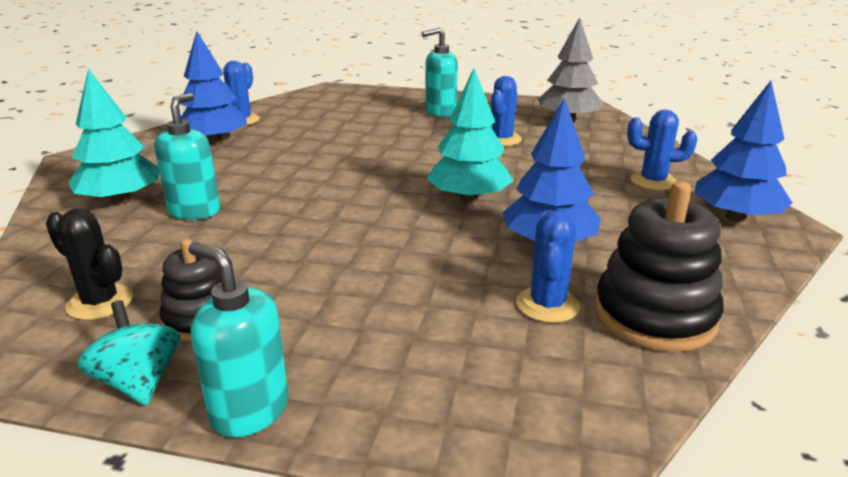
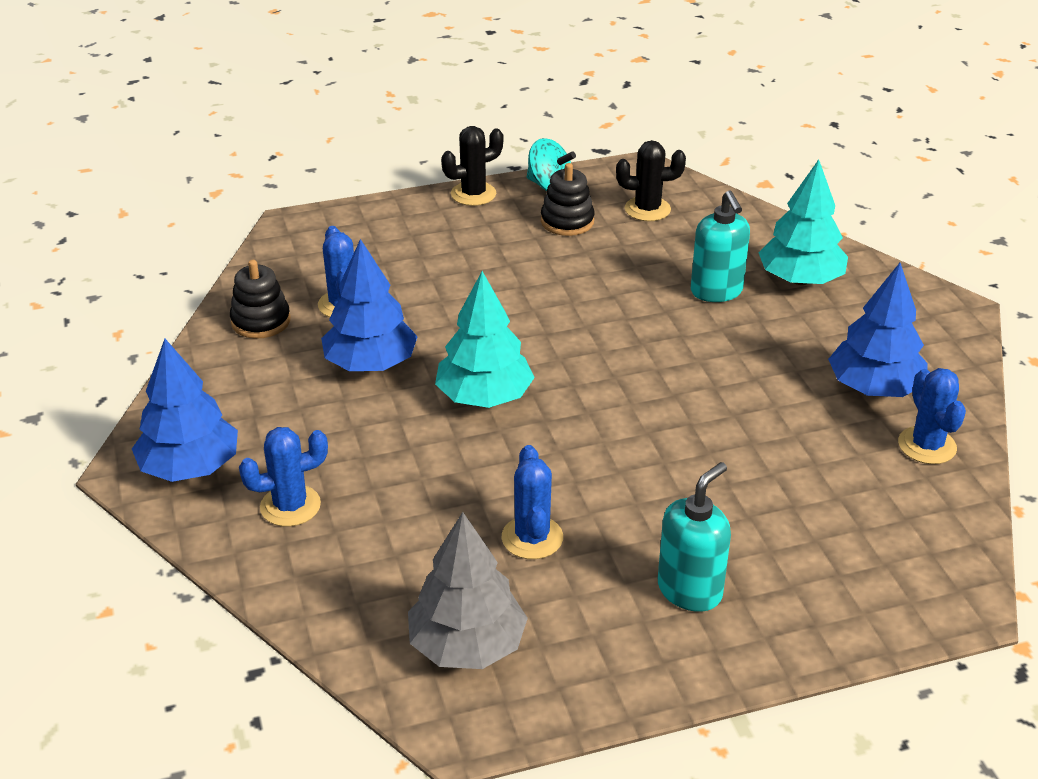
camera: 150 degrees right, 10 degrees up
(249, 411) = (473, 194): turquoise soap dispenser -> black cactus
(654, 316) = (261, 321): black stacking toy -> black stacking toy, size x0.62

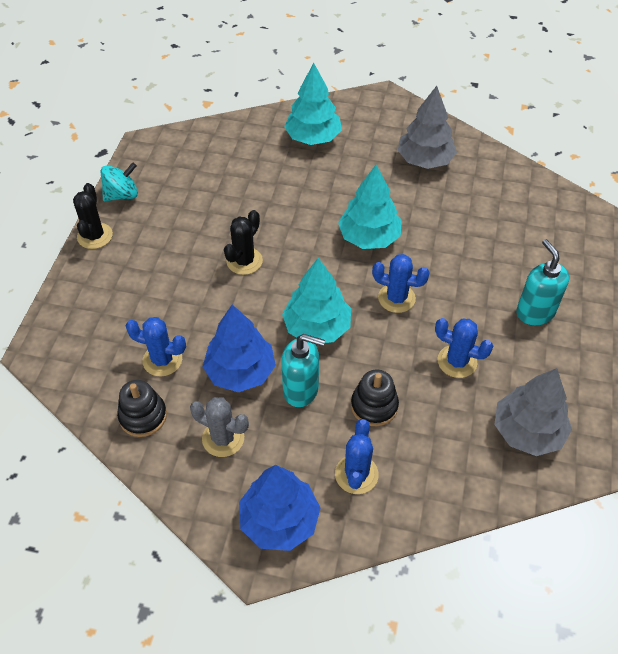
camera: 60 degrees left, 15 degrees up
(270, 386) = (223, 438): none -> grey cactus
(567, 221) = (169, 205): black stacking toy -> black stacking toy (374, 406)
(647, 209) = (190, 164): black cactus -> black cactus (244, 261)
(674, 387) = (369, 237): none -> turquoise tree
(716, 291) = (296, 176): turquoise soap dispenser -> turquoise soap dispenser (301, 390)
(874, 388) = (424, 160): blue tree -> grey tree
(927, 445) = (481, 166): blue cactus -> blue cactus (396, 298)

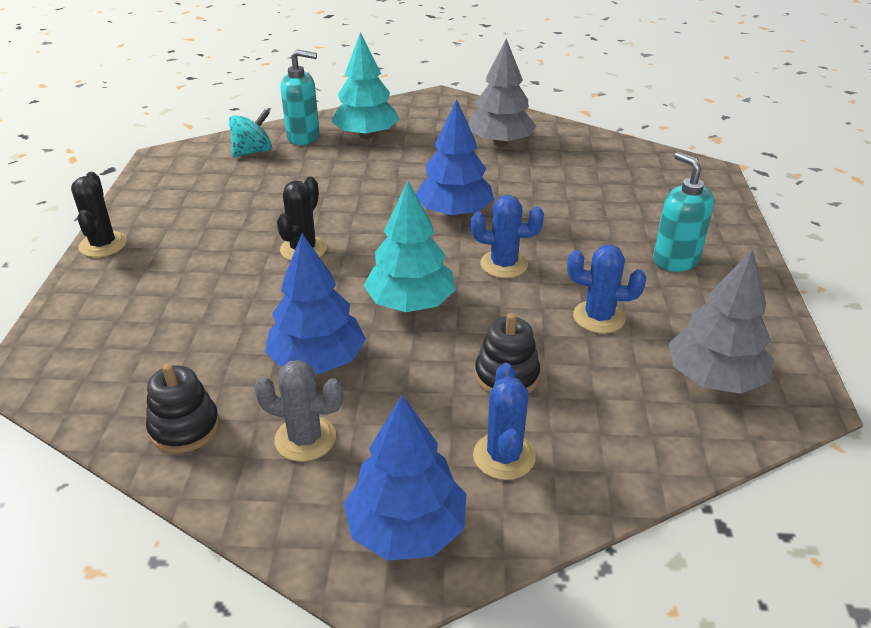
camera: 10 degrees left, 15 degrees down
(122, 195) = (137, 203): turquoise spinning top -> turquoise spinning top (253, 152)
(162, 360) = (206, 361): blue cactus -> none
(301, 390) = (404, 371): turquoise soap dispenser -> turquoise soap dispenser (303, 137)
(369, 237) = (454, 213): turquoise tree -> blue tree

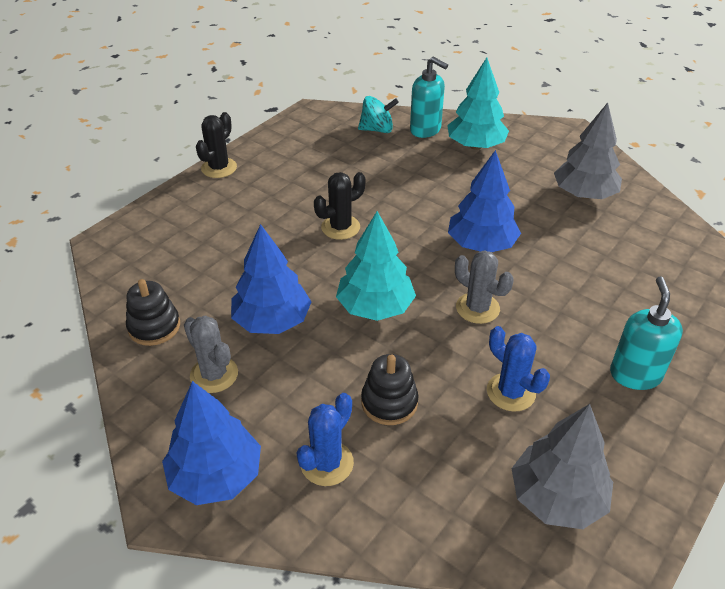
camera: 35 degrees right, 5 degrees up
(504, 264) = (477, 308): blue cactus -> grey cactus

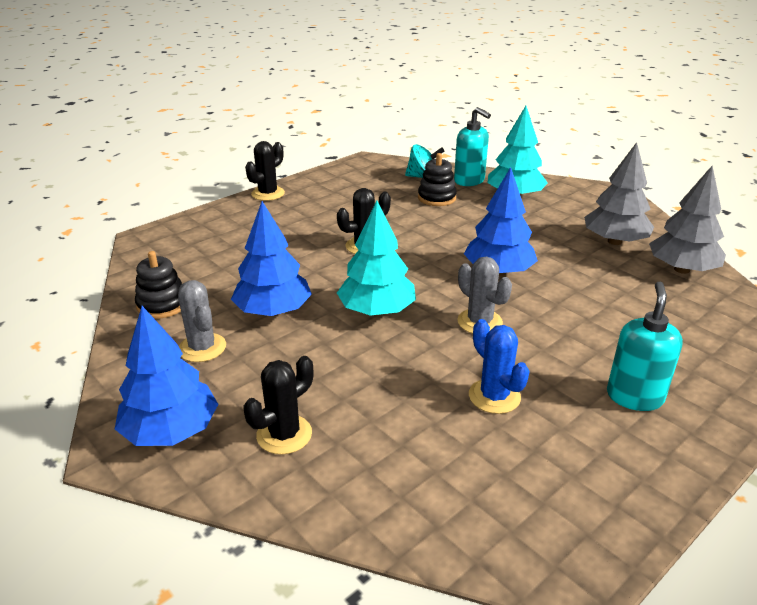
camera: 10 degrees right, 10 degrees down
(327, 463) = (284, 434): blue cactus -> black cactus
(389, 402) = (365, 390): black stacking toy -> black stacking toy (436, 198)
(557, 497) = (519, 498): grey tree -> grey tree (682, 269)

